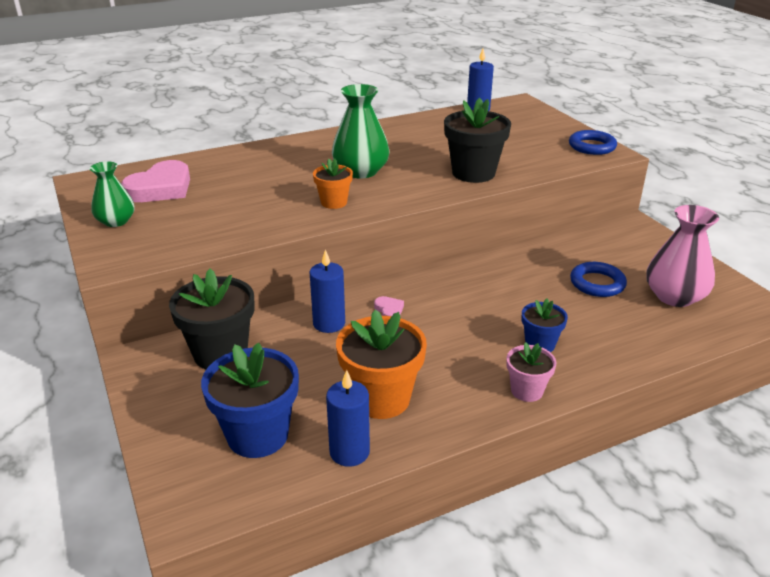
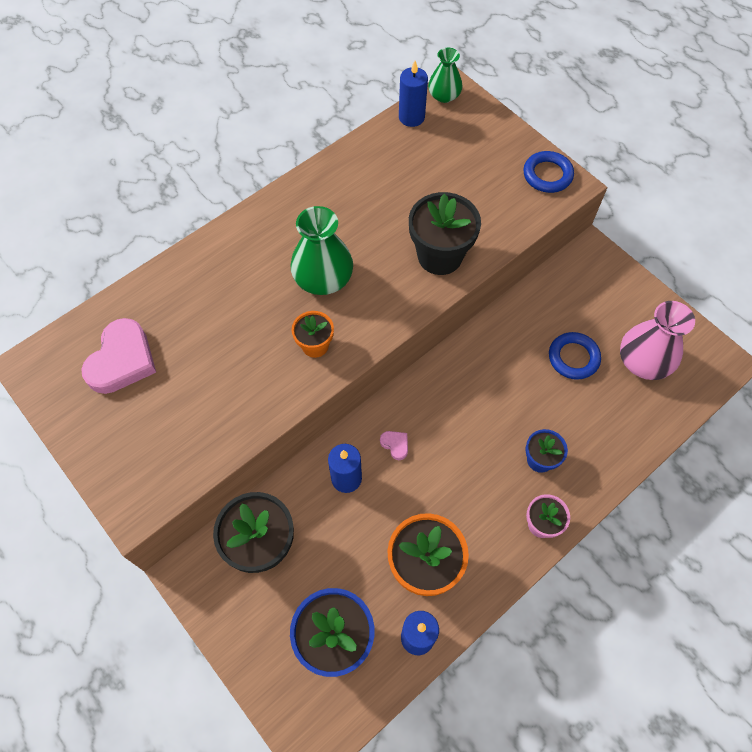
camera: 15 degrees left, 30 degrees up
(116, 221) = (103, 434): green vase -> green vase (444, 96)

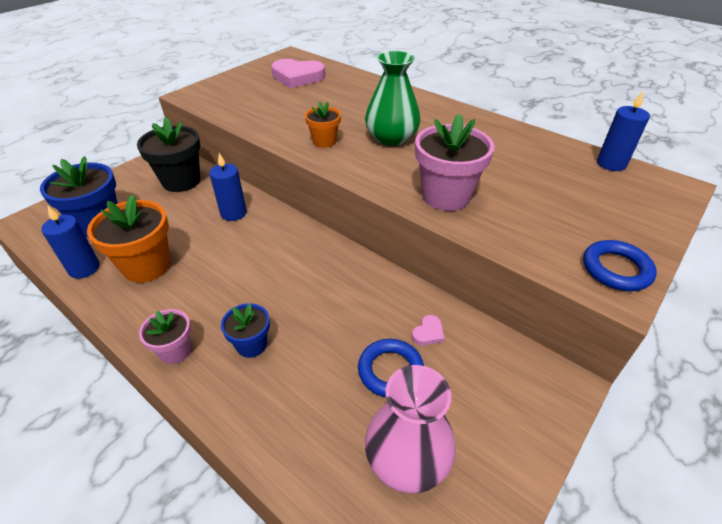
camera: 80 degrees right, 20 degrees down
(395, 445) = (265, 237): pink heart -> pink heart (428, 333)
(440, 256) = (446, 196): black flower pot -> pink flower pot
(444, 96) = (662, 181): green vase -> none

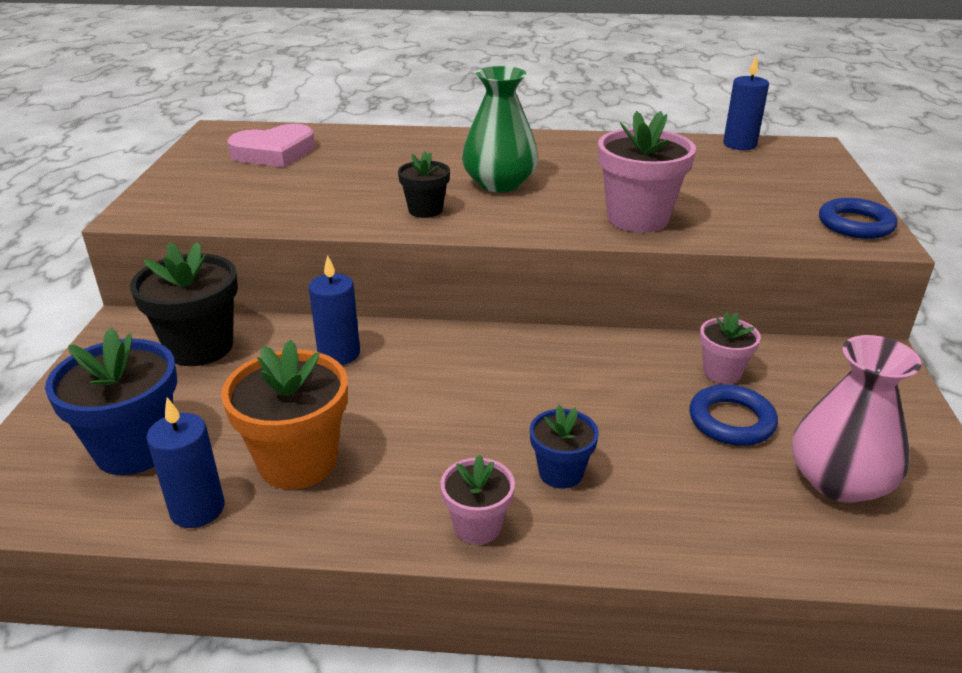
camera: 35 degrees left, 10 degrees down
(324, 141) = (425, 210): orange flower pot -> black flower pot
(428, 333) = (722, 372): pink heart -> pink flower pot

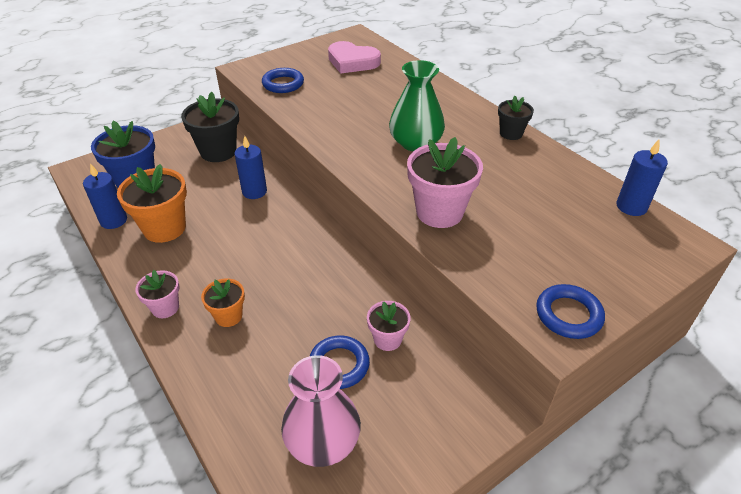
camera: 50 degrees right, 10 degrees up
(233, 204) = (283, 84): none -> blue ring
(425, 210) = (349, 137): black flower pot -> black flower pot (511, 133)
(560, 472) = (228, 316): blue flower pot -> orange flower pot

